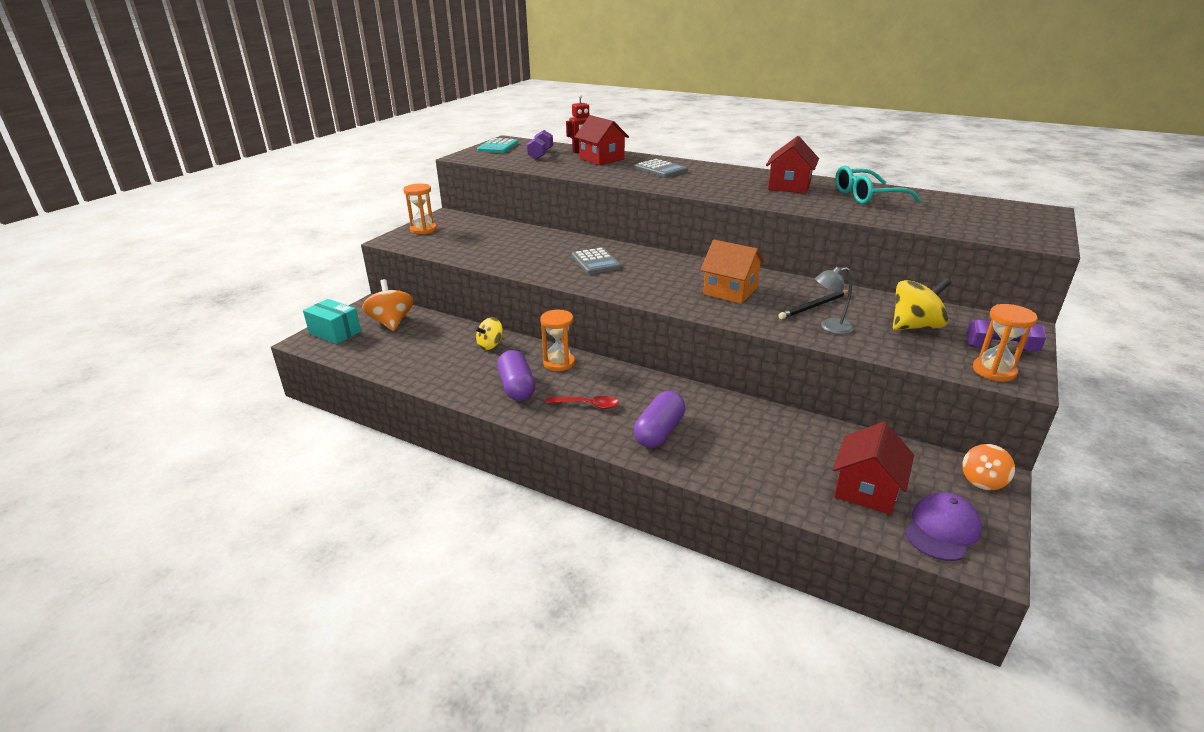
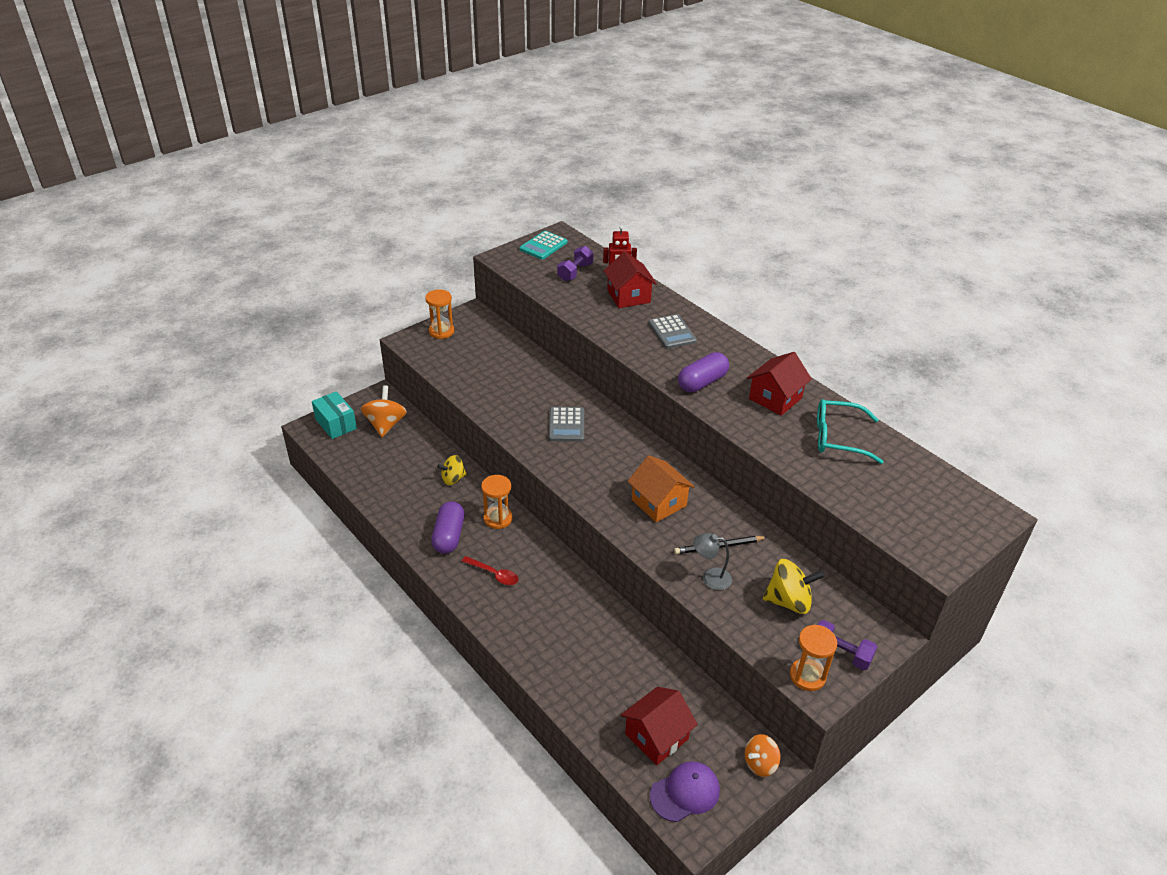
camera: 20 degrees right, 10 degrees up
(659, 432) = (533, 622): purple capsule -> purple capsule (702, 382)

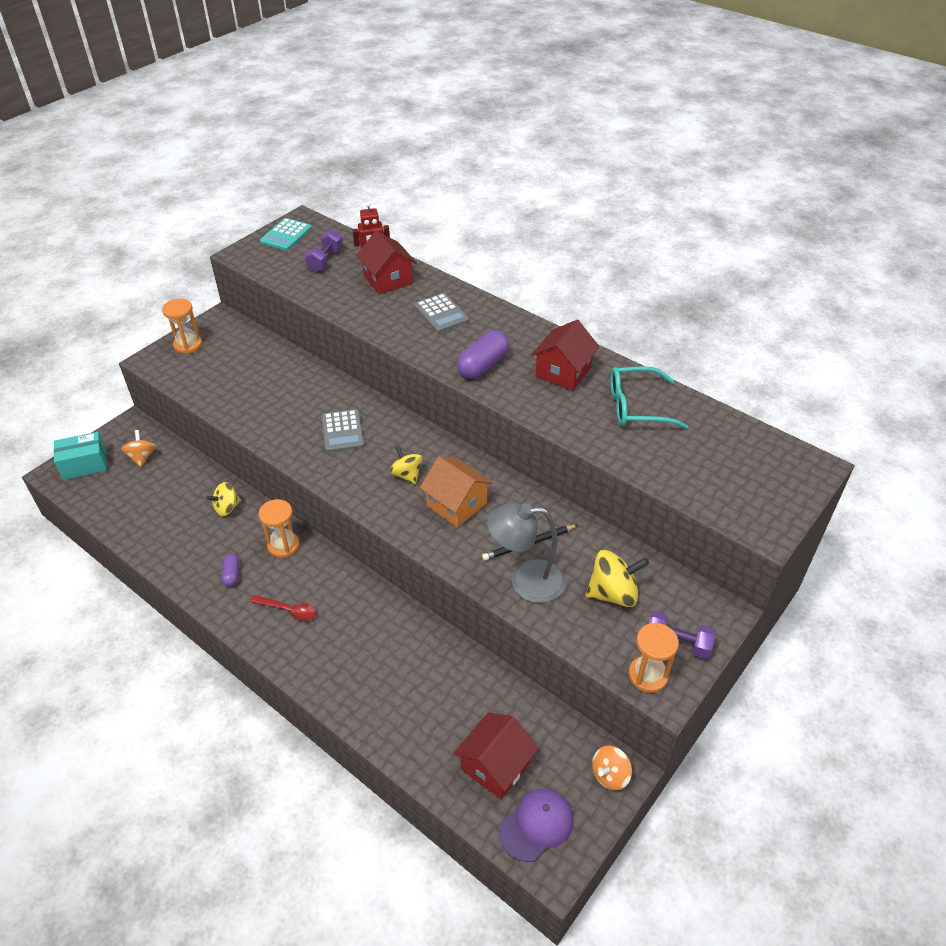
camera: 10 degrees left, 5 degrees up
(336, 424) = (85, 465): turquoise box -> turquoise box turned 60 degrees counterclockwise
(385, 424) = (142, 457): orange spinning top -> orange spinning top, size x0.65
(449, 536) = (232, 574): purple capsule -> purple capsule, size x0.54
(618, 470) = (406, 475): none -> yellow spinning top
(710, 578) = (526, 581): grey lamp -> grey lamp, size x1.69

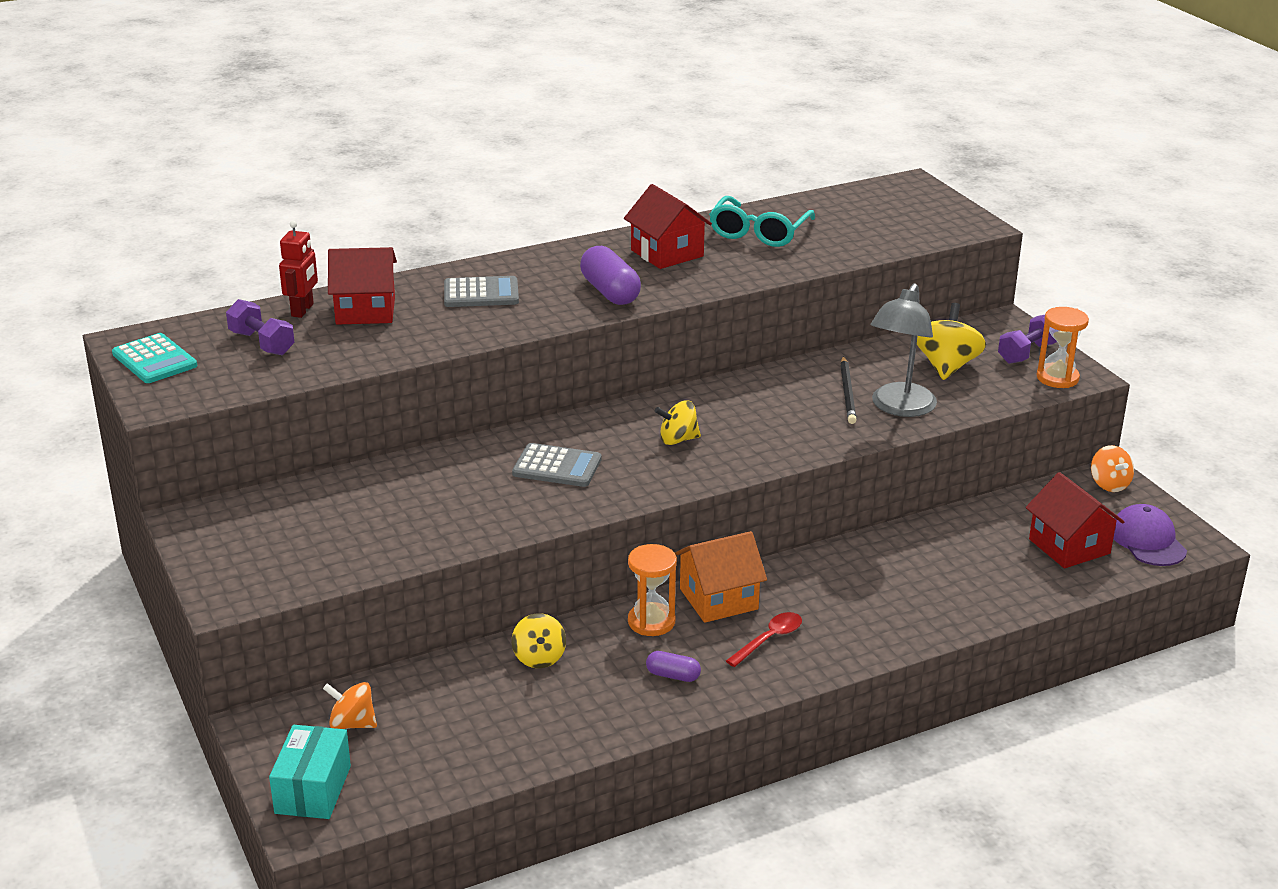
camera: 65 degrees left, 15 degrees down
(188, 345) = (224, 559): orange hourglass -> none
(456, 504) = (754, 419): orange house -> orange house (718, 599)

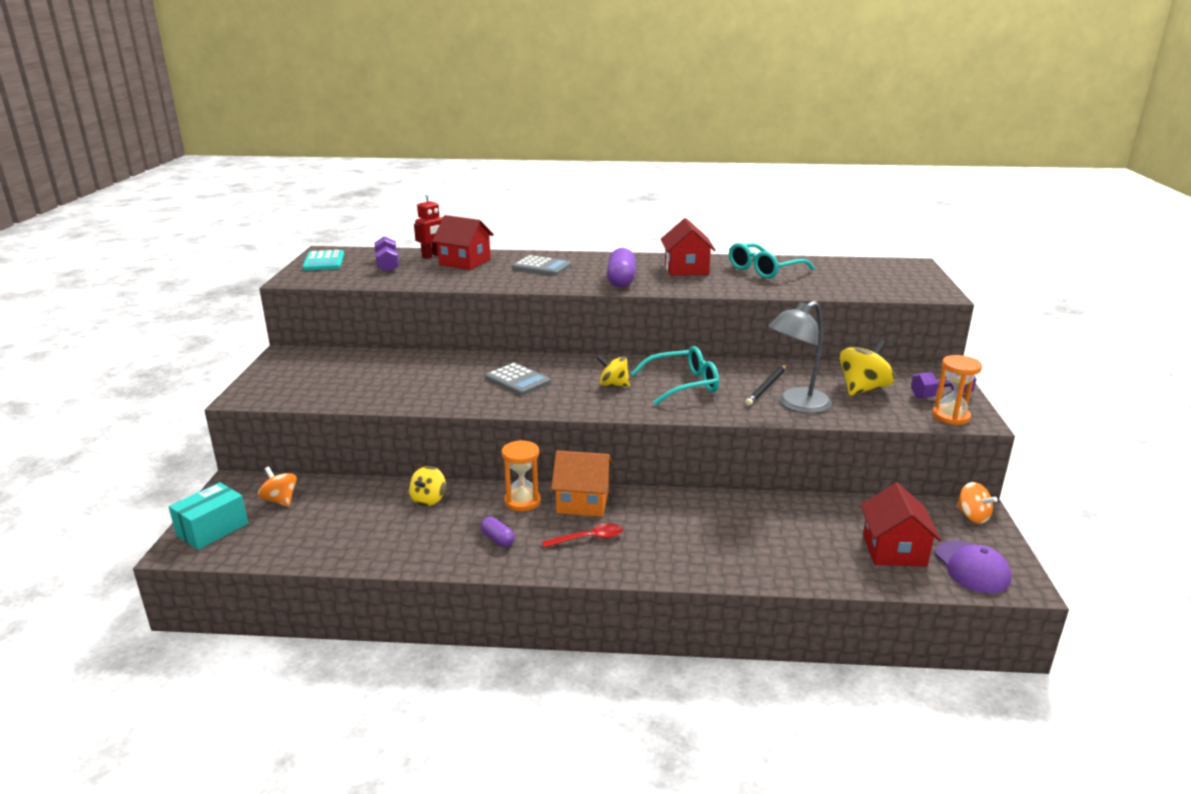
camera: 30 degrees right, 5 degrees down
(756, 416) = (683, 385): none -> turquoise glasses
(1109, 484) = (972, 516): orange spinning top -> orange spinning top turned 45 degrees counterclockwise
(1147, 540) = (972, 567): purple cap -> purple cap turned 150 degrees clockwise

